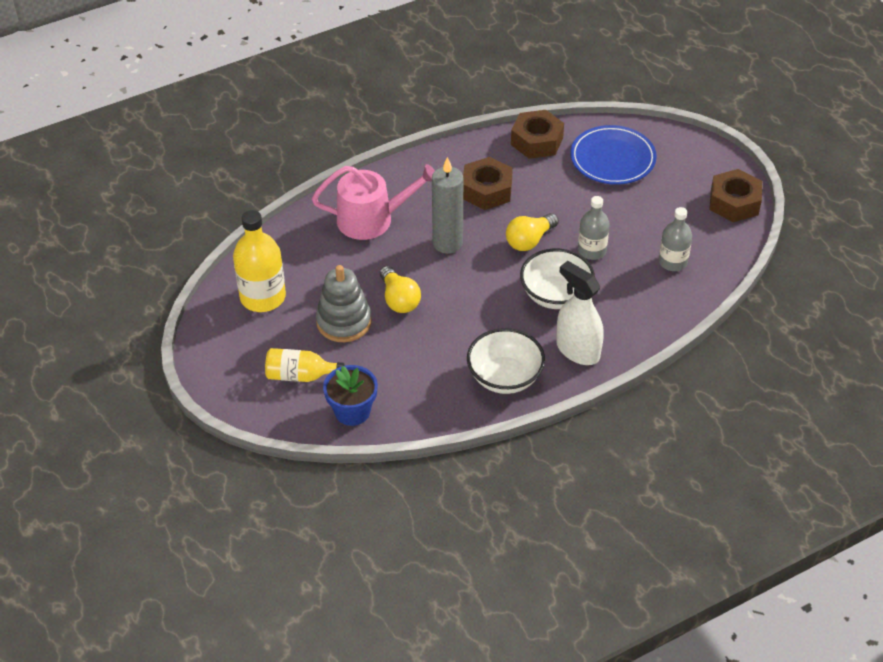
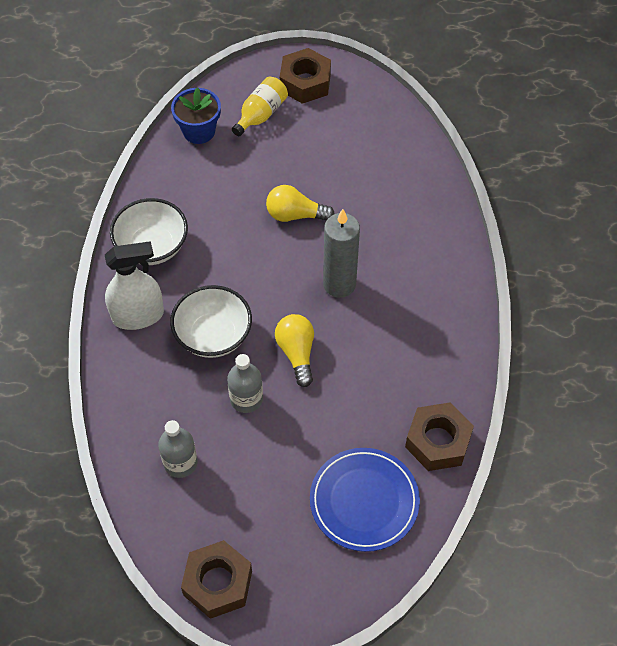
camera: 120 degrees right, 10 degrees up
(263, 297) = (366, 124): yellow bottle -> none
(344, 322) = (297, 166): grey stacking toy -> none
(372, 219) = (411, 241): pink watering can -> none
(487, 190) = (390, 354): brown nut -> brown nut (305, 82)

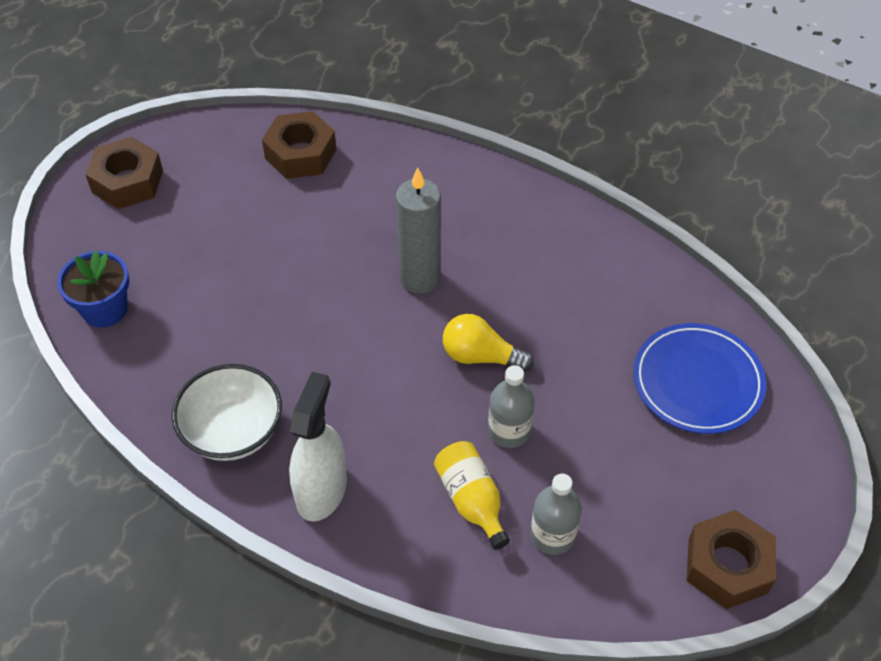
camera: 60 degrees left, 5 degrees down
(213, 335) = (403, 425): white bowl -> none
(261, 114) = (135, 241): yellow bottle -> yellow bottle (471, 500)
(295, 215) = (299, 274): yellow light bulb -> none
(438, 441) = (663, 287): brown nut -> brown nut (300, 154)

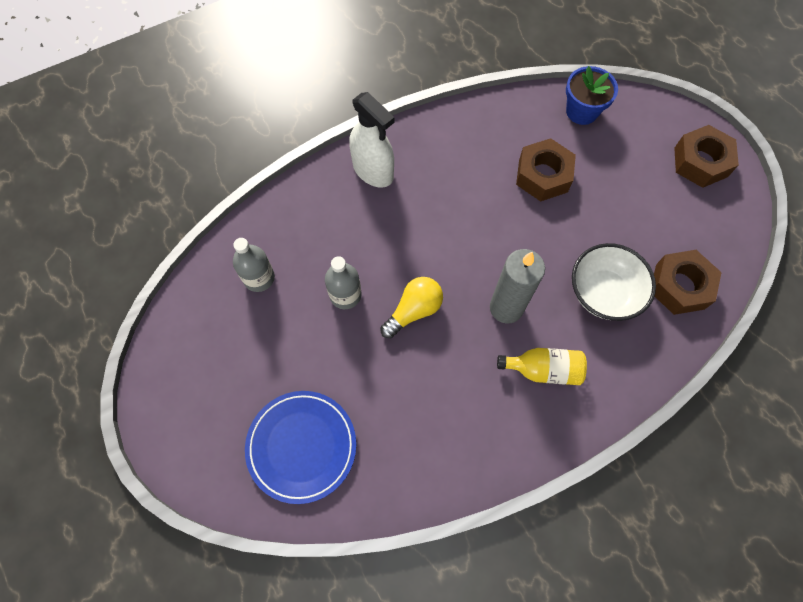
camera: 120 degrees right, 15 degrees up
(233, 431) = (444, 143): white bowl -> white bowl (603, 293)
(471, 500) = (312, 246): yellow bottle -> yellow bottle (543, 370)
(727, 566) = (167, 366): brown nut -> brown nut (543, 175)

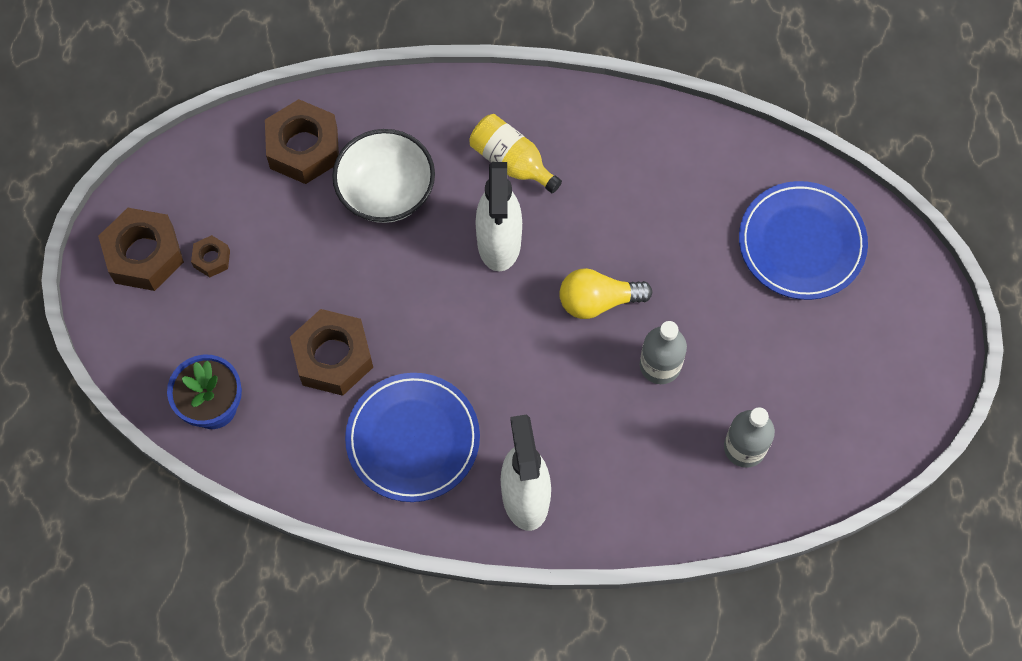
camera: 145 degrees left, 0 degrees up
(460, 161) = (413, 439): none -> blue plate
(506, 308) = (499, 242): grey candle -> white spray bottle
(662, 184) = (212, 259): none -> brown nut

